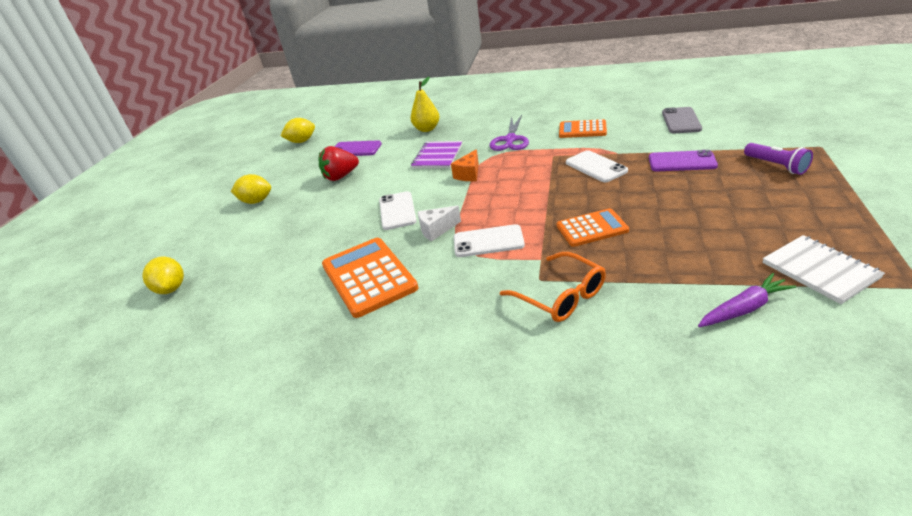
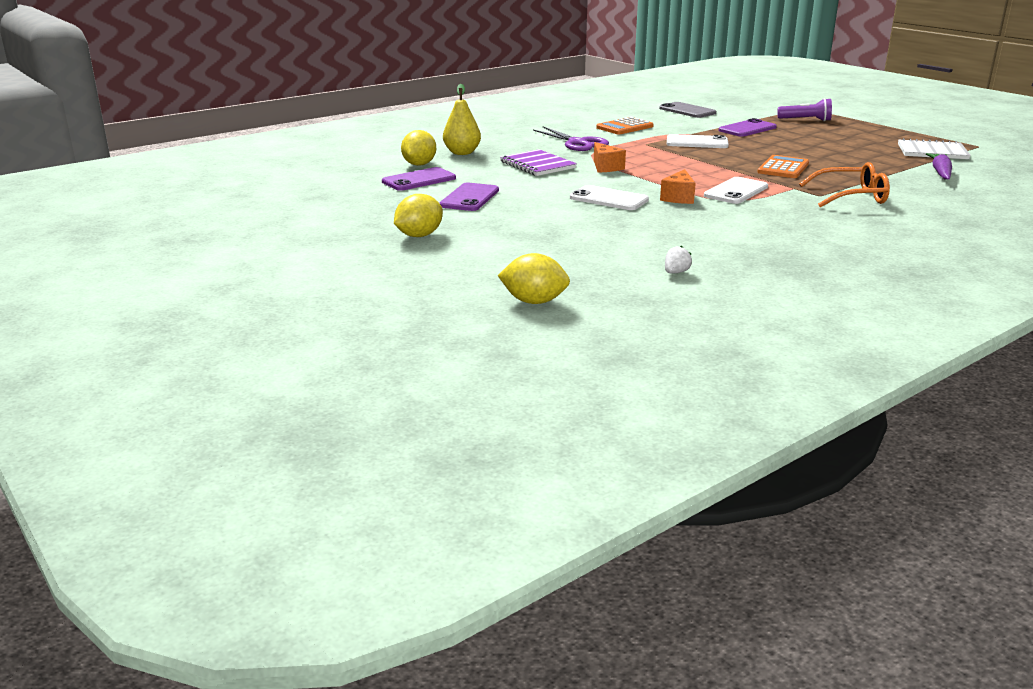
camera: 55 degrees left, 10 degrees down
(265, 309) = (676, 272): none -> white strawberry
(302, 141) = (312, 190): yellow lemon -> yellow lemon (419, 164)
(340, 176) = (469, 198): red strawberry -> purple phone
(368, 277) = (704, 231): orange calculator -> none
(436, 230) = (678, 198): white cheese -> orange cheese

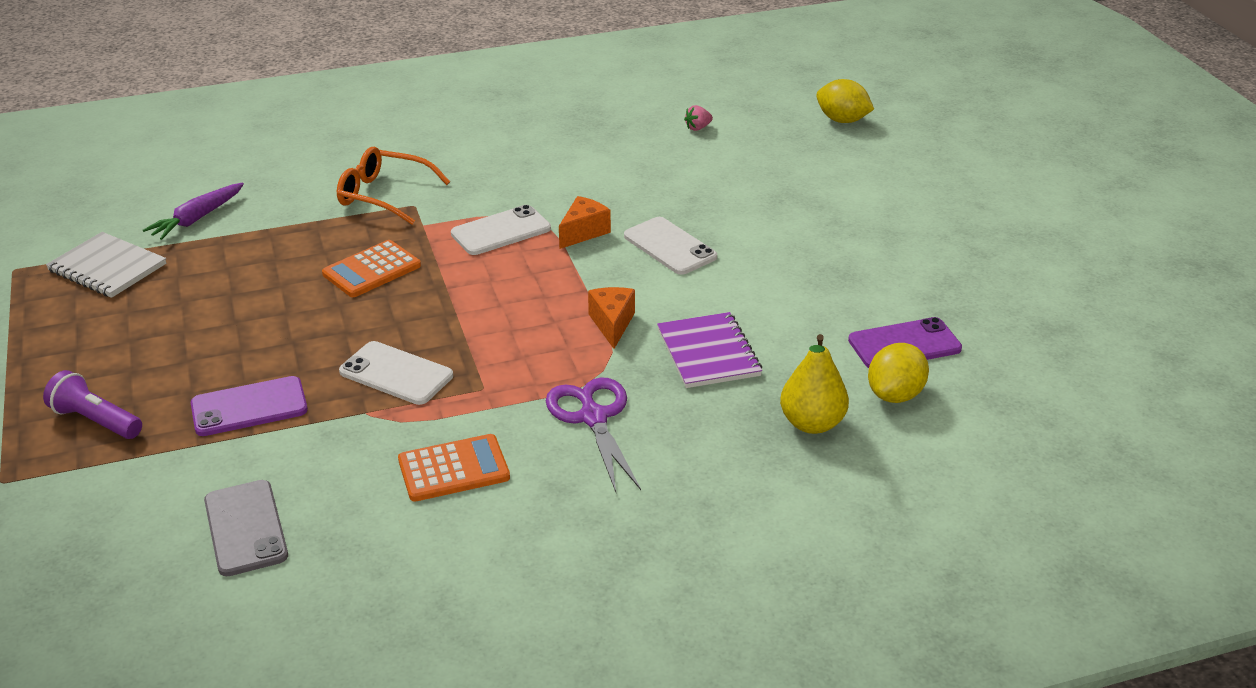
camera: 160 degrees left, 10 degrees up
(419, 235) = (925, 221): yellow lemon -> none
(469, 198) = (845, 283): purple phone -> none
(676, 272) = (698, 128): white strawberry -> pink strawberry

